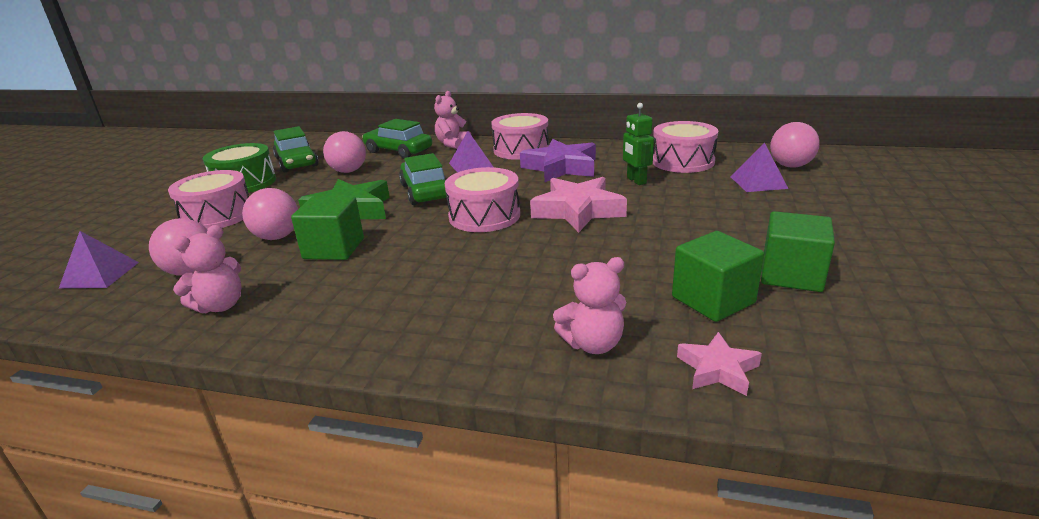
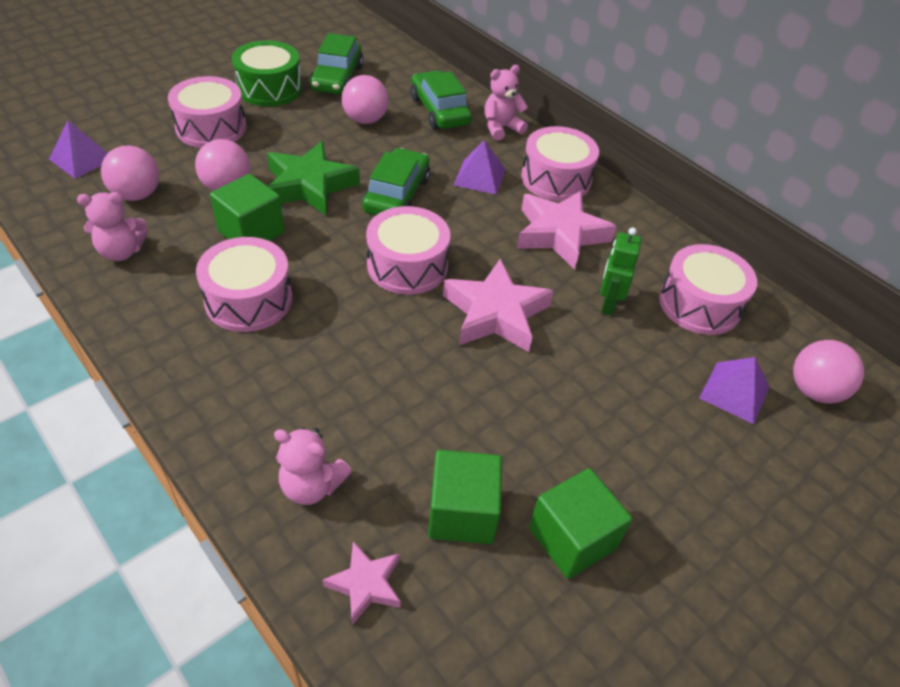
camera: 30 degrees right, 20 degrees up
(385, 280) = (248, 300): none -> pink drum
(561, 167) = (560, 234): purple star -> pink star

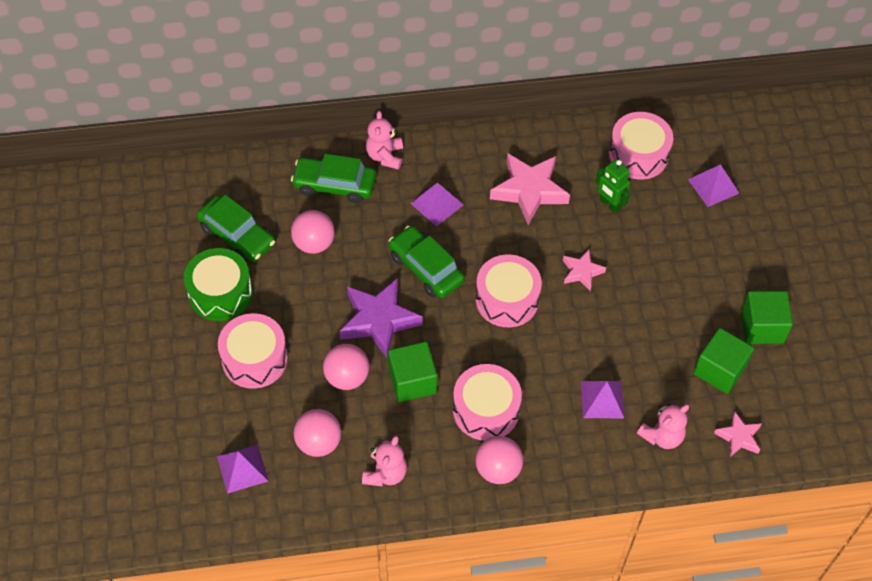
camera: 55 degrees left, 10 degrees up
(309, 185) = (379, 320): green star -> purple star
(329, 399) = (602, 399): none -> purple pyramid
(495, 313) = (582, 272): pink star -> pink star, size x0.54
(556, 179) = (469, 157): pink drum -> none
(814, 390) = (734, 146): pink ball -> pink ball (498, 469)

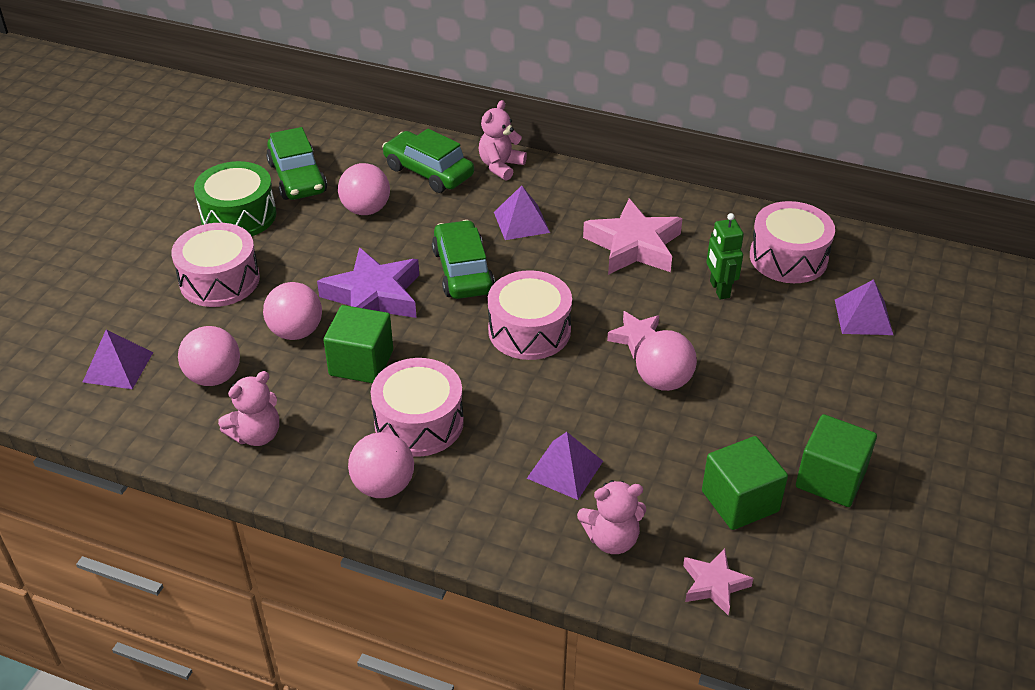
camera: 30 degrees right, 15 degrees down
(620, 300) = (663, 381): none -> pink ball

